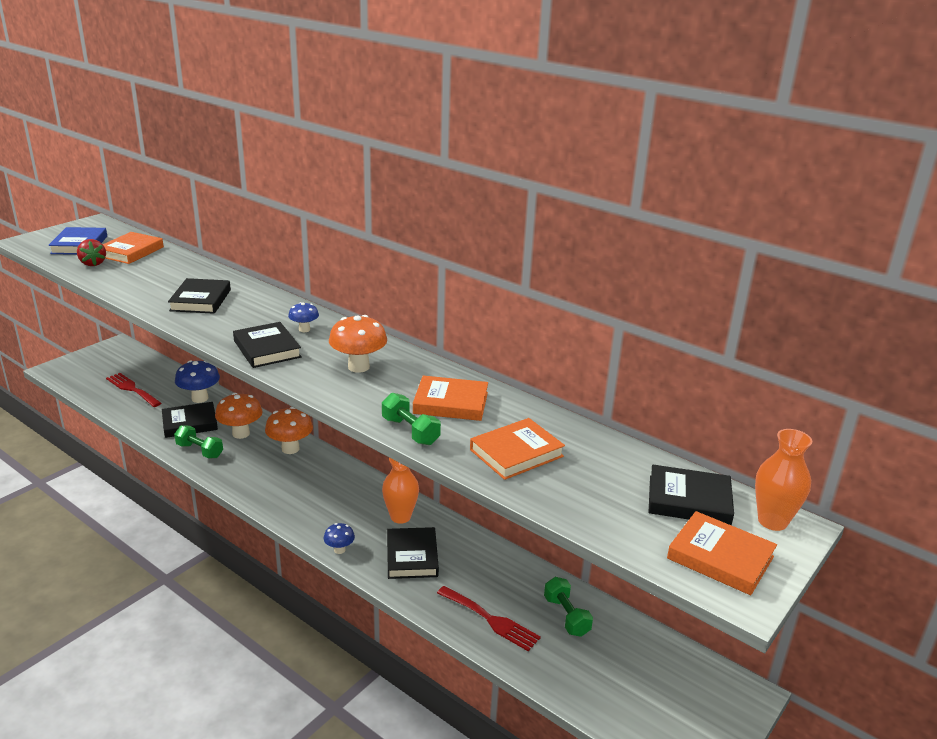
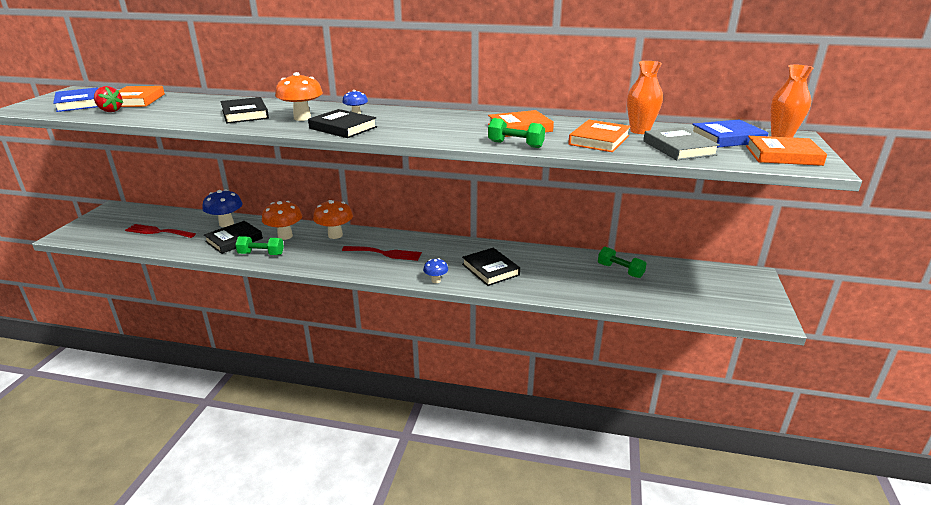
camera: 25 degrees left, 0 degrees up
(358, 367) = (428, 124): orange mushroom -> orange mushroom (302, 118)
(400, 517) = (458, 251): orange vase -> orange vase (639, 131)
(491, 620) = (578, 286): red fork -> red fork (385, 253)
(597, 498) = (679, 148): none -> grey book
(689, 500) = (727, 138): black book -> blue book

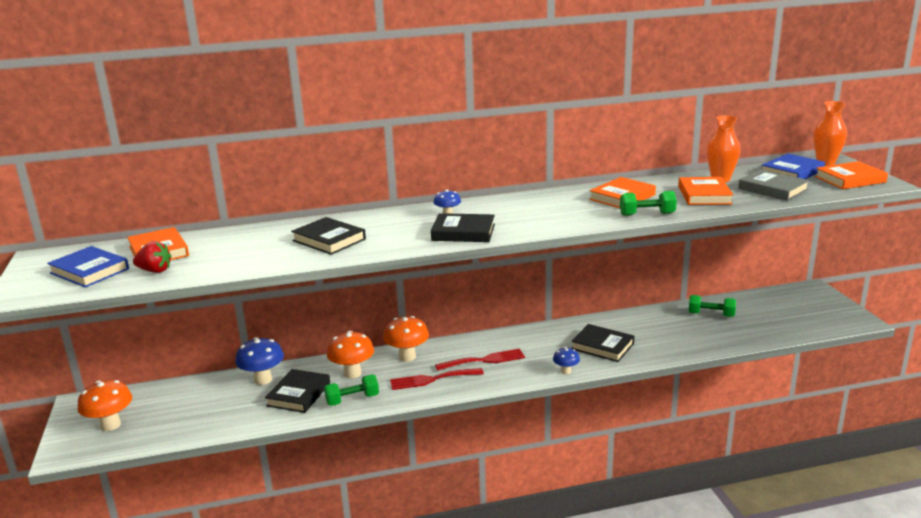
camera: 25 degrees left, 5 degrees down
(157, 231) = (187, 412): red fork -> red fork (432, 379)
(302, 118) = (400, 231): orange mushroom -> orange mushroom (110, 425)

